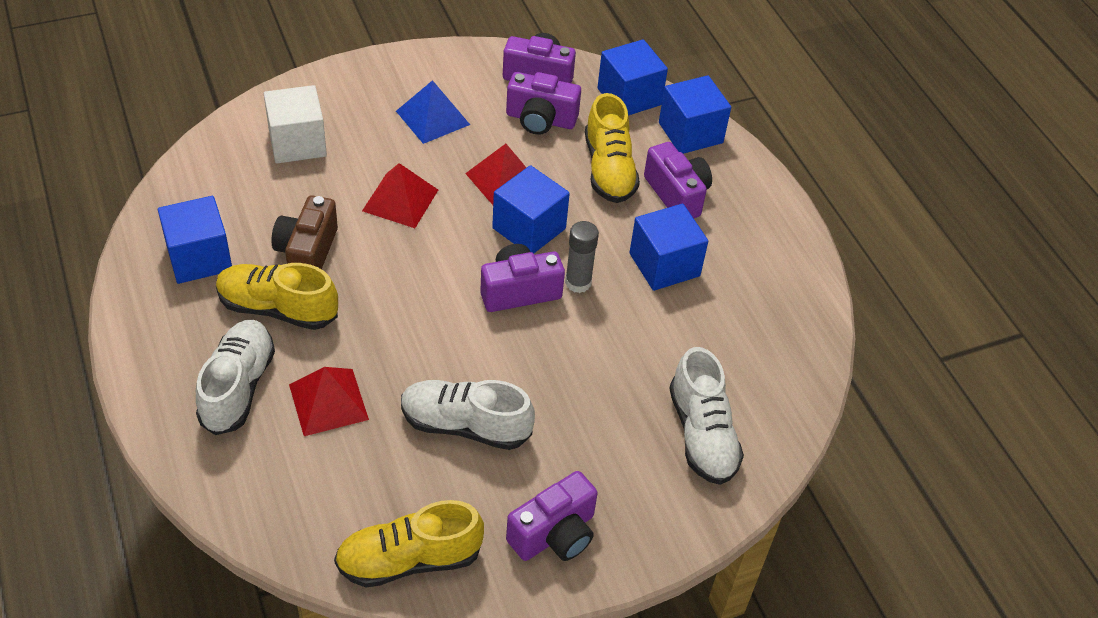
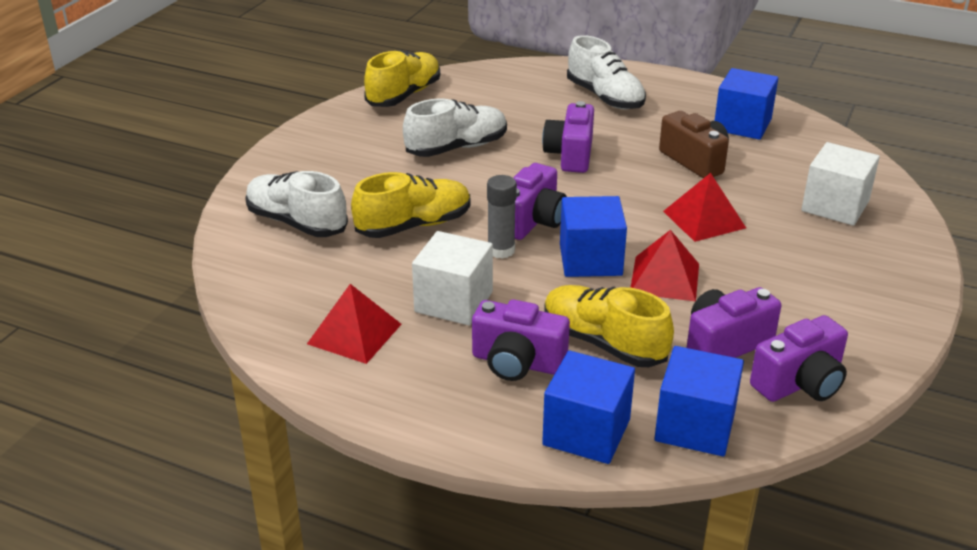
camera: 140 degrees right, 15 degrees down
(277, 308) = (654, 131): yellow shoe -> yellow shoe (414, 225)
(328, 402) = (549, 117): red pyramid -> red pyramid (354, 333)
(432, 117) = (798, 284): blue pyramid -> none
(554, 534) = (337, 138): purple camera -> purple camera (570, 155)
(664, 265) = (453, 302): blue cube -> white cube

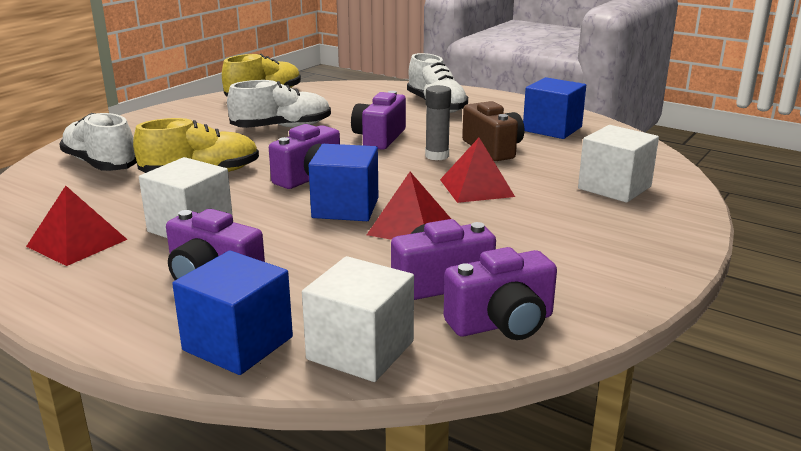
camera: 10 degrees right, 10 degrees down
(501, 250) = (266, 195): grey glue stick -> grey glue stick (437, 156)
(603, 343) = (312, 270): yellow shoe -> none
(695, 426) = (360, 350): blue cube -> white cube

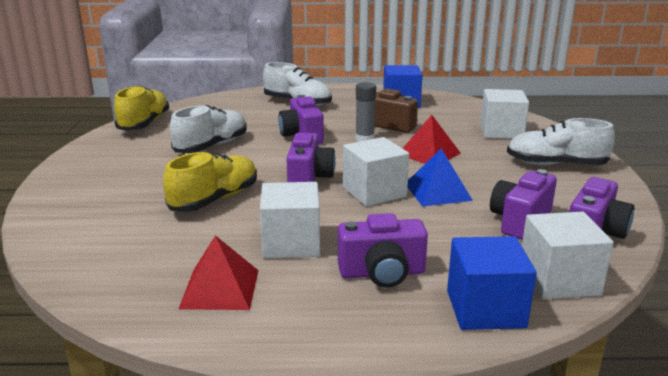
camera: 35 degrees left, 0 degrees up
(101, 164) = (105, 218): white shoe -> white shoe (555, 164)
(345, 208) = (374, 192): blue cube -> white cube
(409, 226) = (437, 191): red pyramid -> blue pyramid

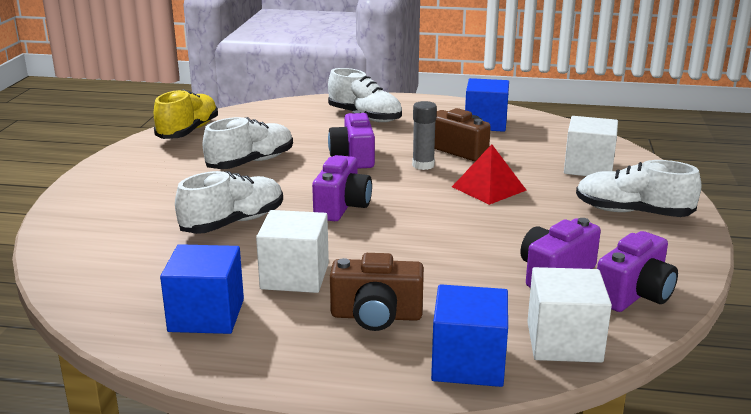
camera: 10 degrees right, 0 degrees up
(215, 199) = (233, 222): yellow shoe -> white shoe
(220, 288) = (206, 315): red pyramid -> blue cube
(374, 192) = (406, 228): white cube -> none
(382, 273) = (376, 316): purple camera -> brown camera
(437, 191) = (477, 233): blue pyramid -> none

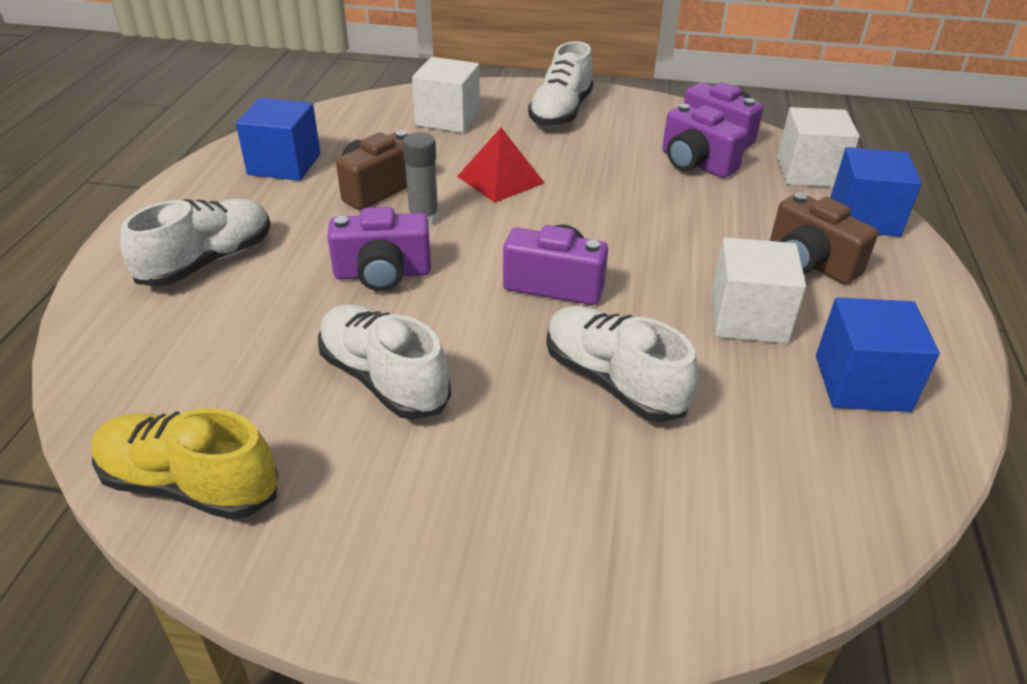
camera: 90 degrees left, 15 degrees up
(376, 316) = (810, 263): brown camera -> brown camera turned 135 degrees clockwise

